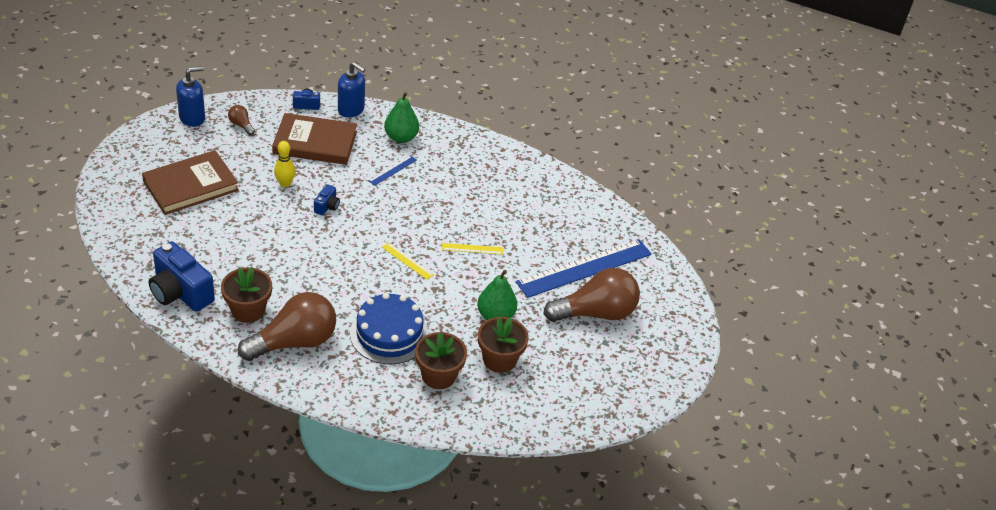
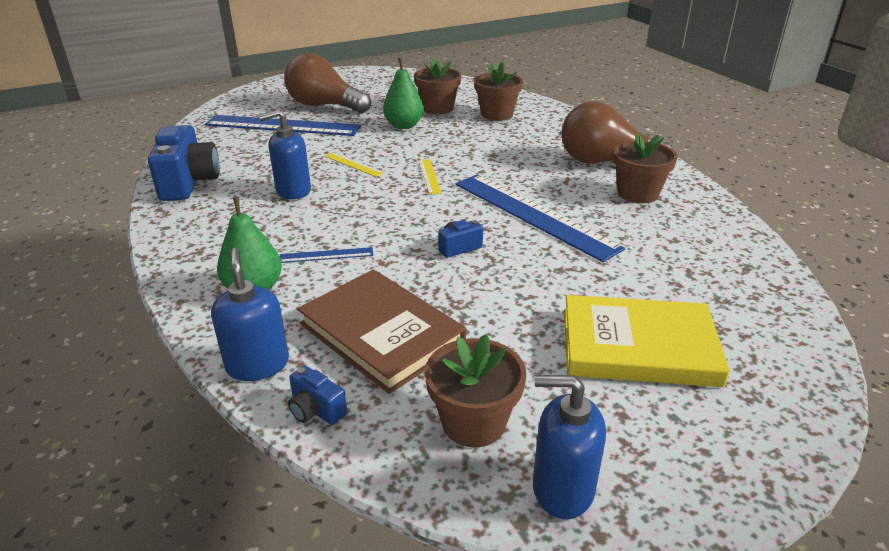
camera: 135 degrees left, 10 degrees down
(180, 292) = (712, 229): blue camera -> blue camera (189, 183)
(191, 186) = (638, 346): brown book -> yellow book
(241, 125) = (473, 422): brown light bulb -> brown flower pot
(285, 184) = (487, 294): yellow bowling pin -> none
(305, 254) = (533, 215): none -> blue ruler
(389, 334) = (509, 142): blue cake -> none
(476, 206) = (293, 191): none -> blue soap dispenser

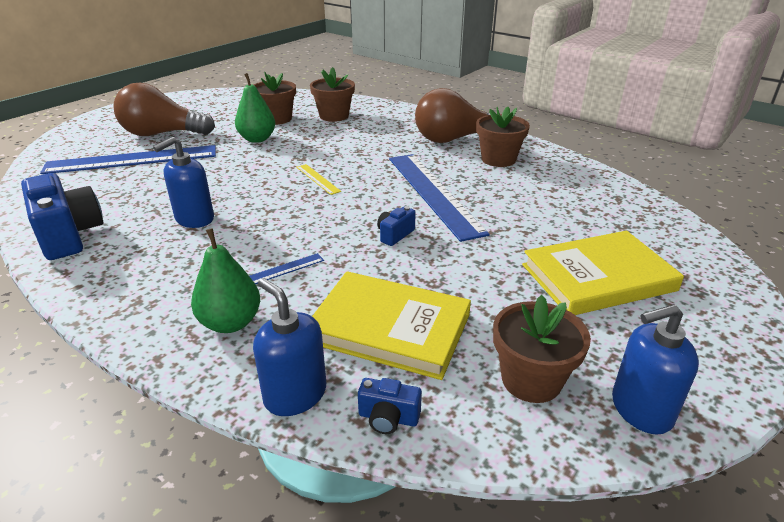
camera: 25 degrees left, 0 degrees up
(353, 164) = (236, 182): yellow ruler -> none
(381, 334) = (389, 328): brown book -> yellow book
(533, 215) = (433, 193): blue ruler -> blue ruler turned 45 degrees clockwise

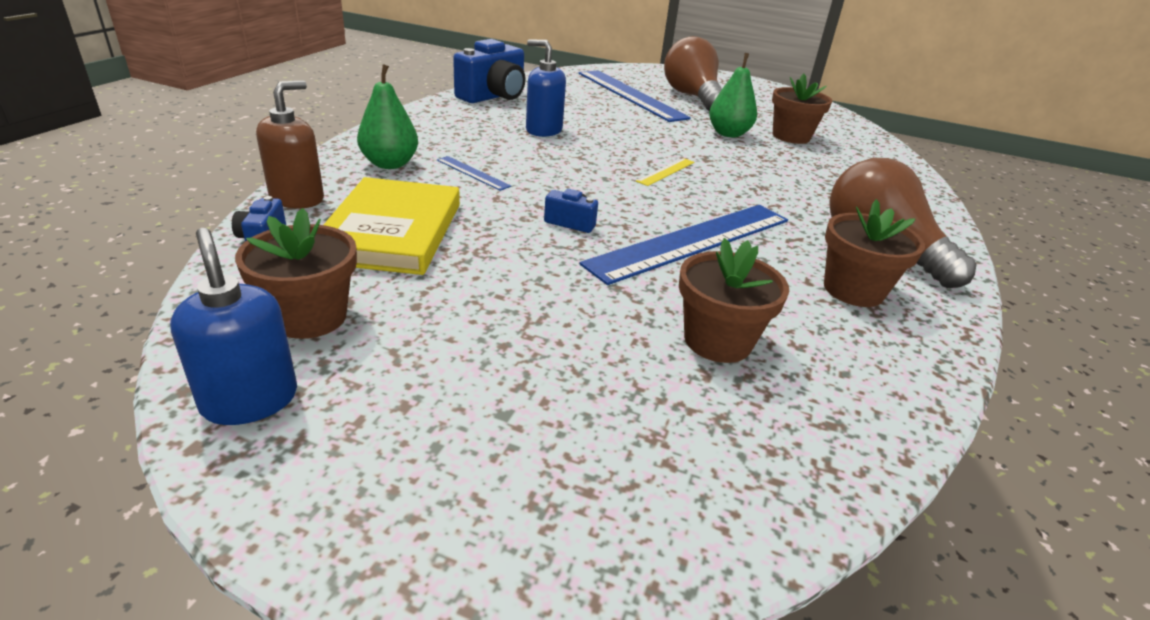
camera: 70 degrees right, 0 degrees up
(295, 394) = (297, 198): blue soap dispenser -> brown soap dispenser
(334, 116) = (843, 164): brown flower pot -> brown flower pot (717, 341)
(598, 277) = (540, 381): yellow book -> none

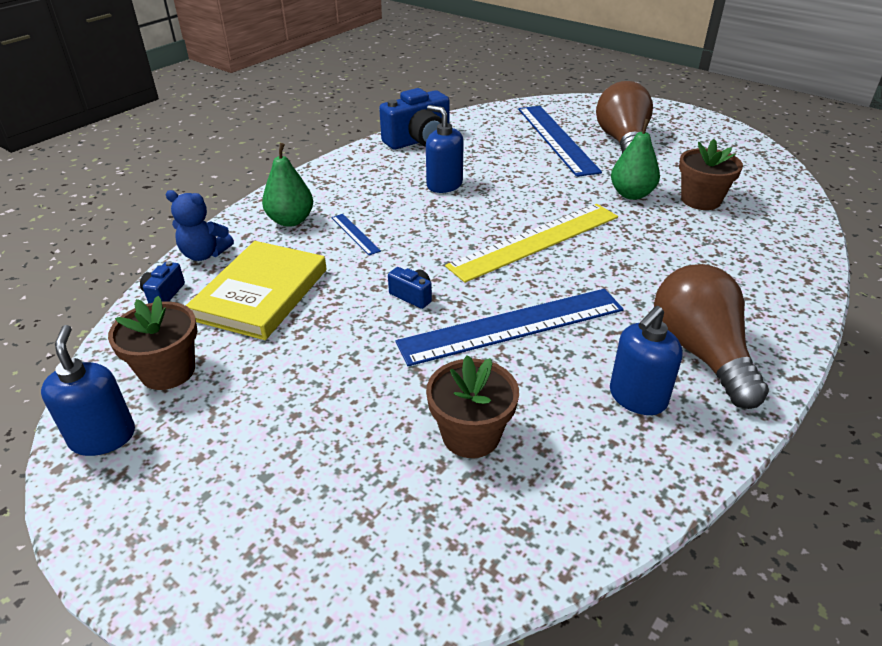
camera: 20 degrees right, 5 degrees up
(297, 198) = (204, 254): brown soap dispenser -> blue teddy bear
(666, 171) = (535, 241): yellow ruler -> yellow ruler, size x2.37
(853, 290) = (637, 397): brown flower pot -> blue soap dispenser

